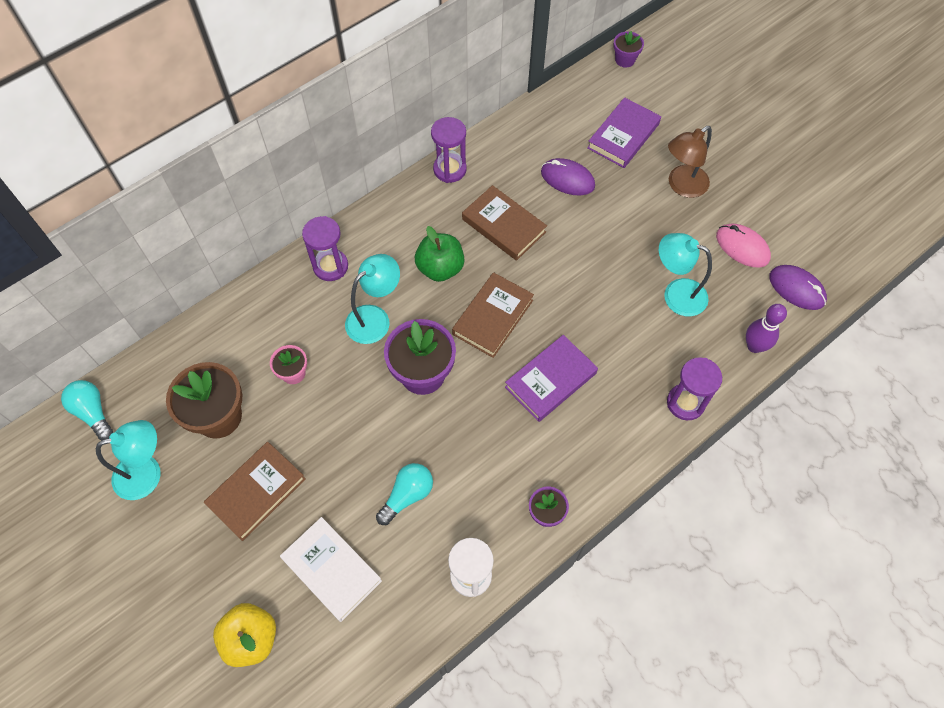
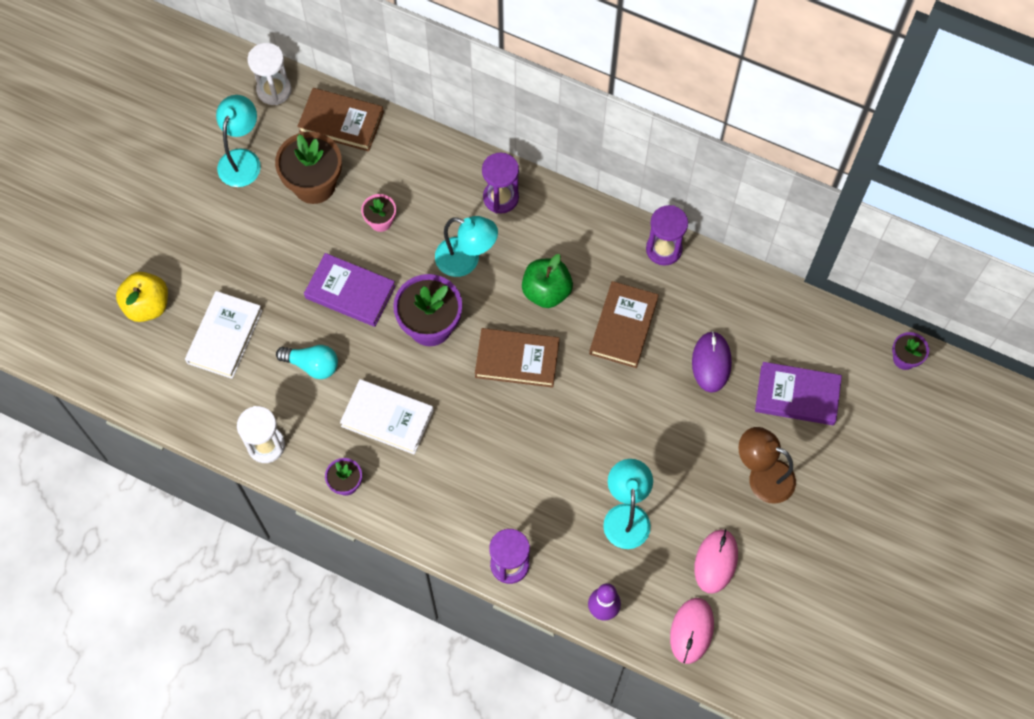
camera: 65 degrees right, 5 degrees up
(93, 412) = (274, 90): turquoise light bulb -> white hourglass
(147, 473) = (242, 159): turquoise lamp -> turquoise lamp turned 120 degrees counterclockwise
(256, 492) = (263, 248): brown book -> brown book (341, 122)
(496, 449) = (387, 418): none -> white book
(550, 380) = (476, 436): purple book -> purple book (350, 292)
(796, 289) = (691, 631): purple mouse -> pink mouse

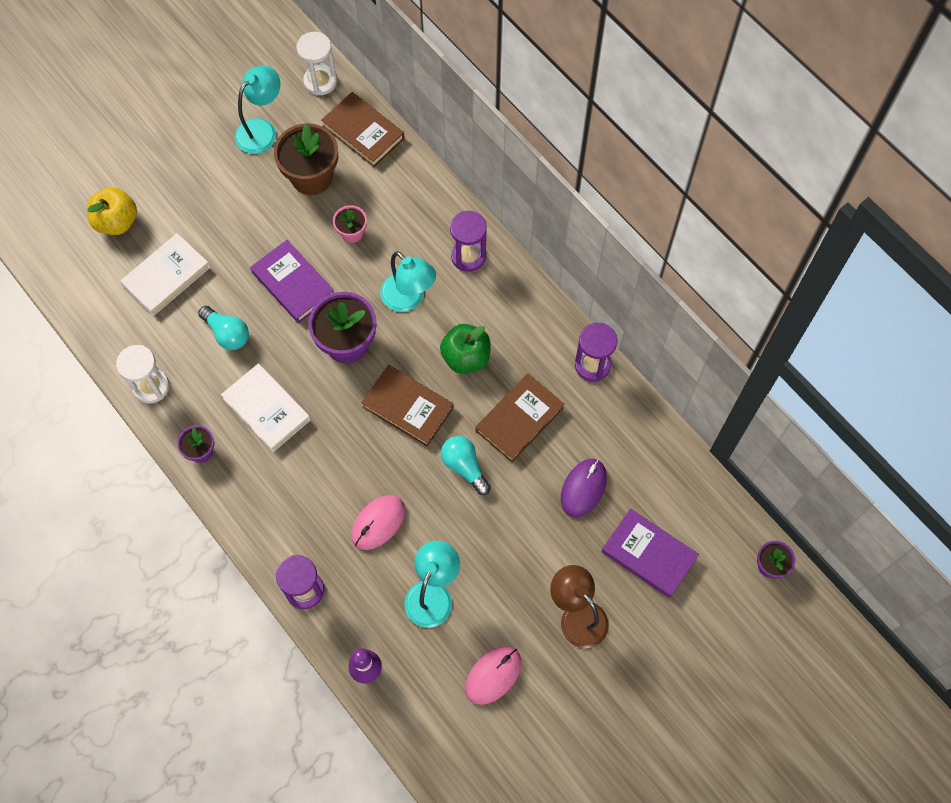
camera: 25 degrees right, 0 degrees up
(596, 390) = (464, 467): none -> turquoise light bulb
(691, 631) = (437, 729): pink mouse -> pink mouse (378, 523)

